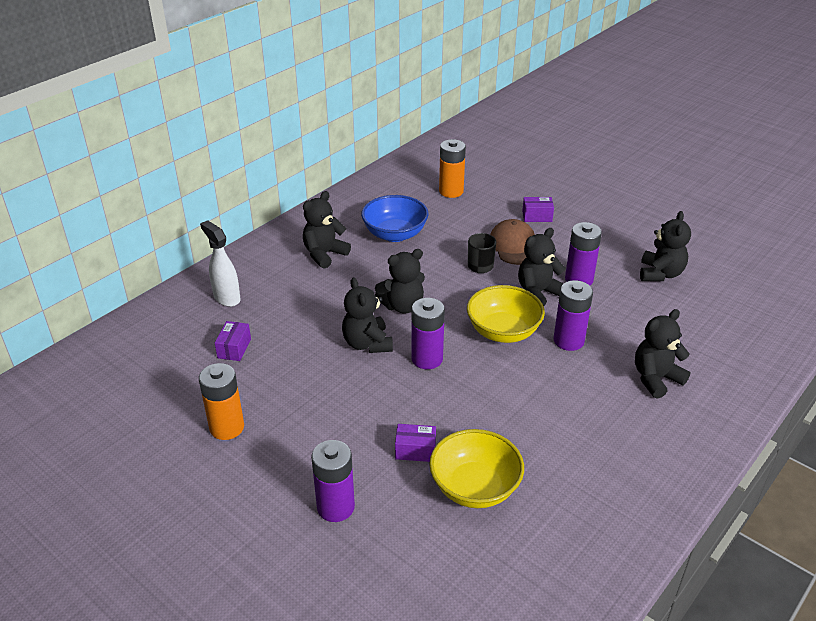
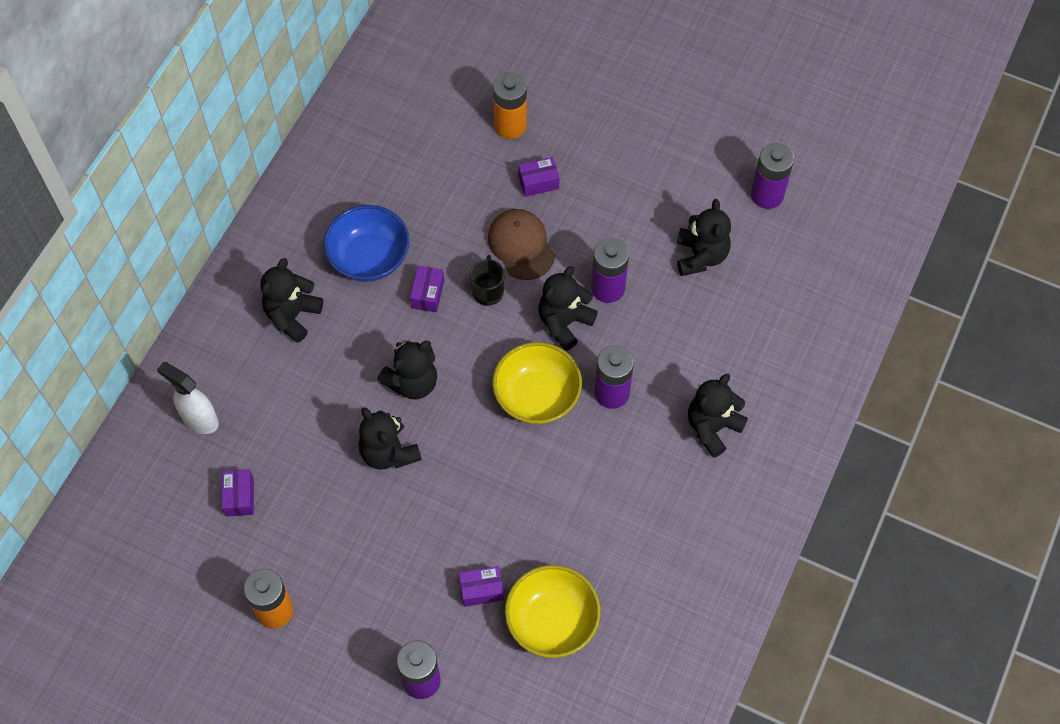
camera: 15 degrees left, 25 degrees up
(427, 359) = (461, 459): purple battery -> purple battery (767, 195)
(432, 260) = (428, 294): none -> purple box
(451, 191) = (419, 156): orange battery -> orange battery (510, 126)

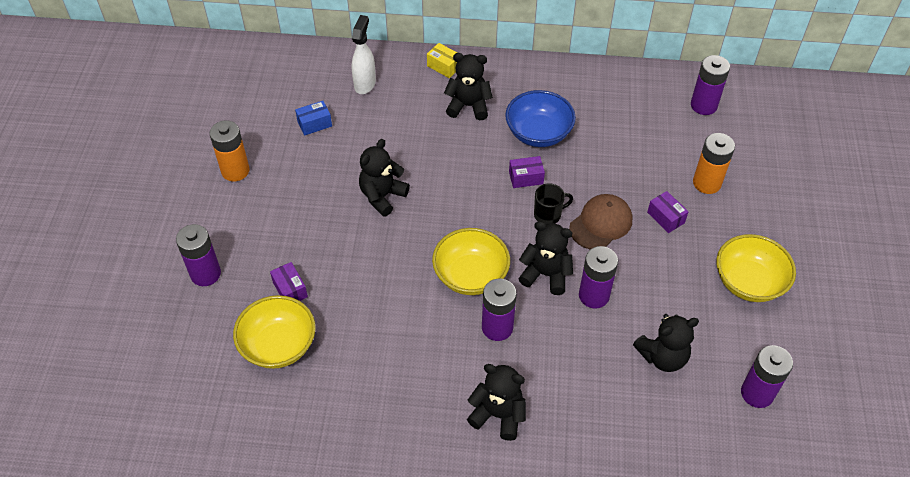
camera: 70 degrees right, 10 degrees down
(214, 320) = (444, 66): none -> yellow box
(239, 497) = (314, 124): purple box -> blue box
(404, 81) = (703, 105): none -> purple battery
(412, 382) = (446, 192): black teddy bear -> none
(645, 145) = (748, 282): none -> yellow bowl

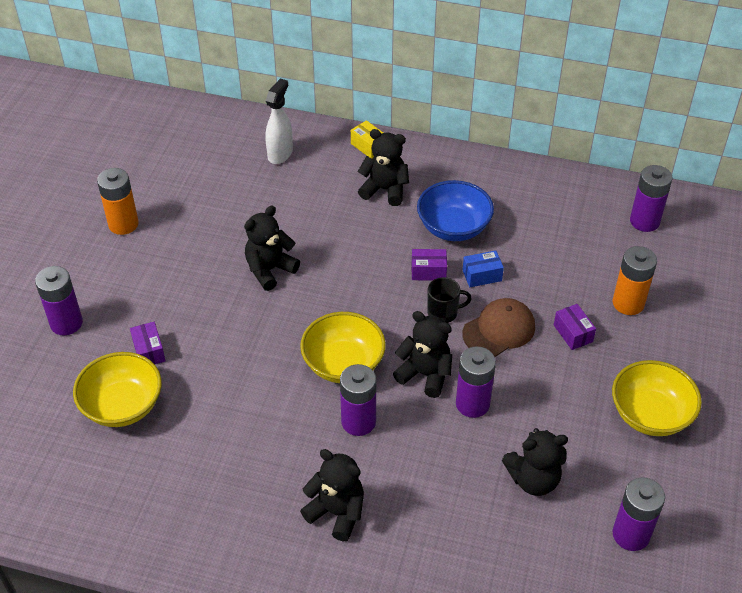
camera: 10 degrees right, 5 degrees down
(314, 124) = (217, 187): blue box -> blue box (482, 275)

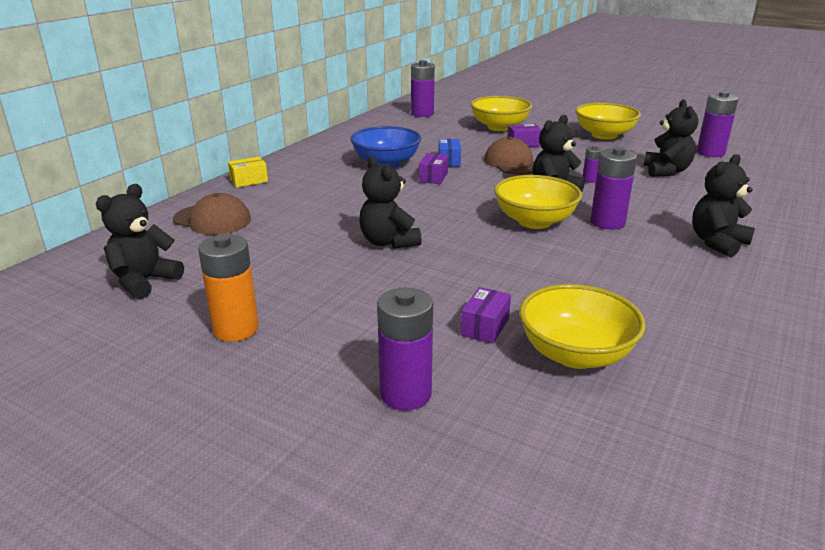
camera: 75 degrees left, 20 degrees down
(149, 351) = (485, 327): purple box -> purple box turned 60 degrees counterclockwise
(280, 154) = (212, 220): white spray bottle -> brown cap
(385, 190) = (316, 181): black teddy bear -> black teddy bear (144, 281)
(443, 312) = (485, 178): black mug -> none
(472, 404) = (590, 180): purple battery -> purple battery, size x0.52
(628, 303) = (499, 127): orange battery -> yellow bowl

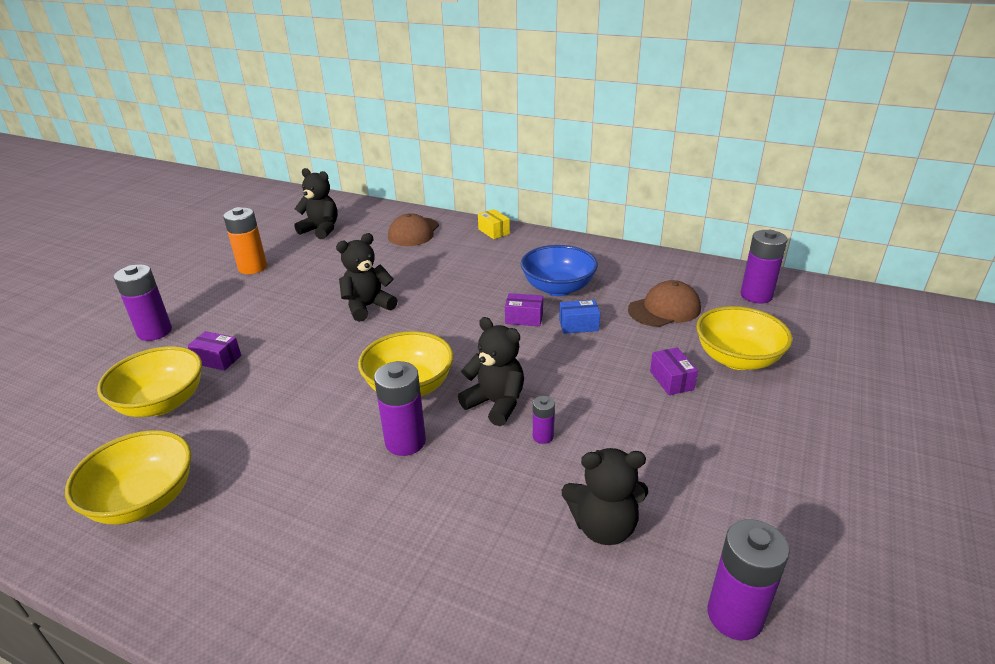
camera: 85 degrees right, 5 degrees up
(512, 163) = (588, 371): brown cap -> brown cap (664, 309)
(604, 135) = (763, 468): yellow bowl -> yellow bowl (144, 500)
(717, 243) = (341, 537): black teddy bear -> none

